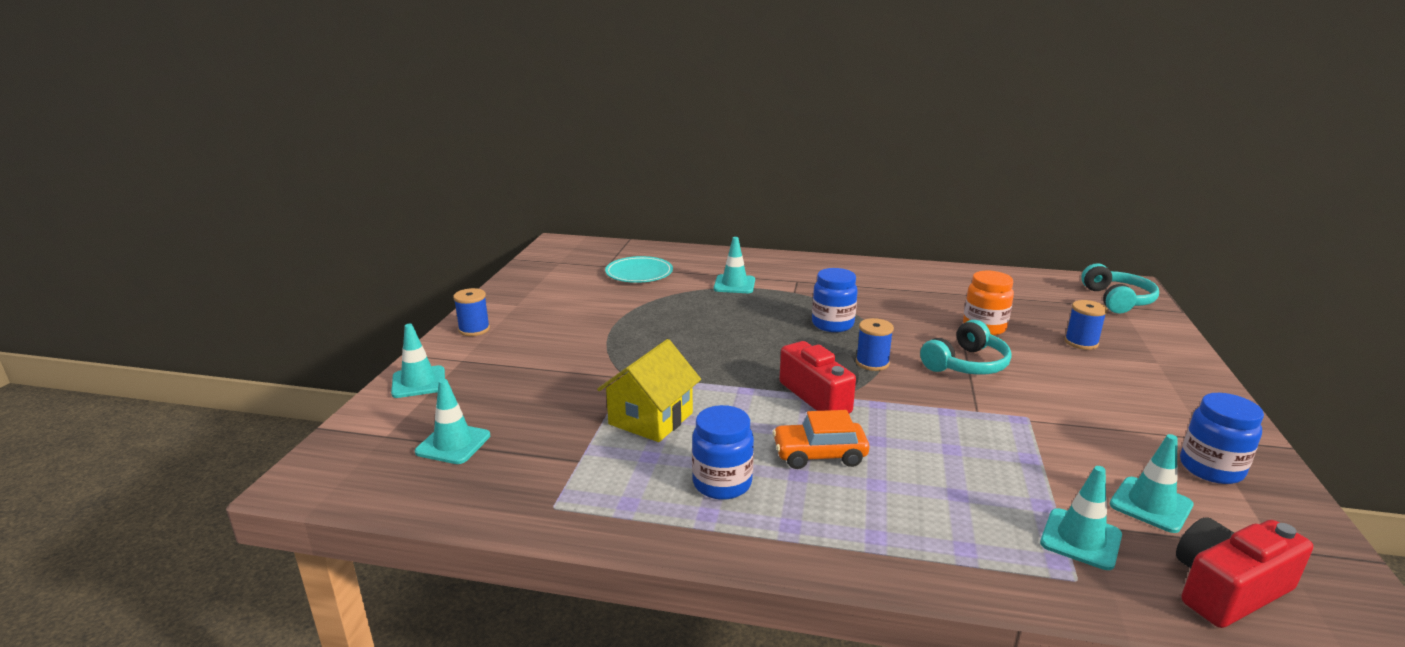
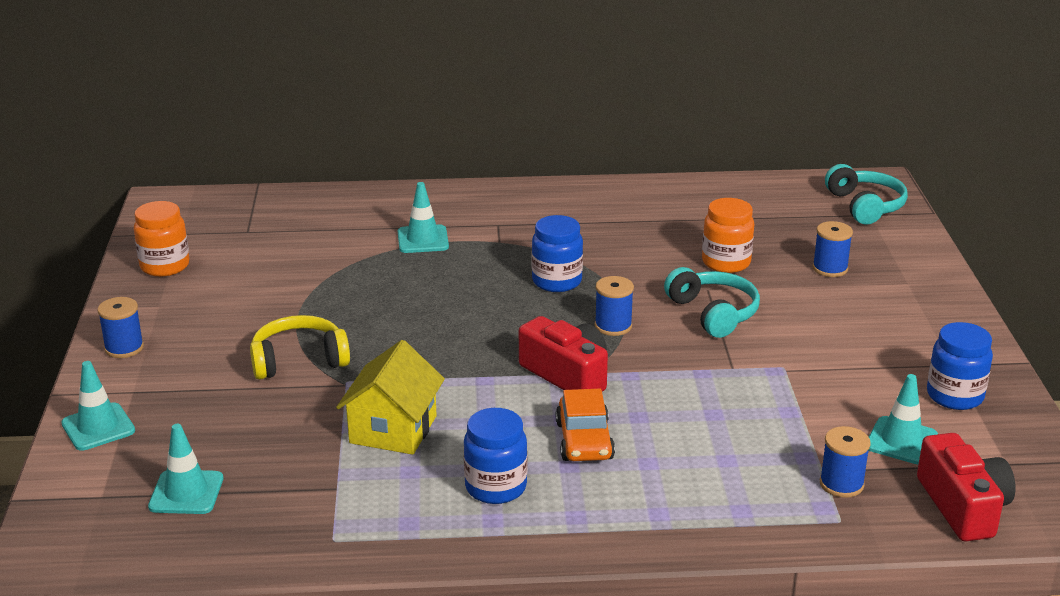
camera: 15 degrees left, 5 degrees up
(536, 281) = (165, 266): none -> orange jar
(599, 355) = (299, 360): none -> yellow headphones
(639, 273) = (295, 237): turquoise plate -> none
(819, 454) = (584, 441): orange car -> orange car turned 75 degrees counterclockwise
(966, 364) = (713, 313): turquoise headphones -> turquoise headphones turned 60 degrees counterclockwise
(1080, 539) = (841, 484): turquoise traffic cone -> blue spool
(1227, 589) = (963, 506): red camera -> red camera turned 120 degrees clockwise

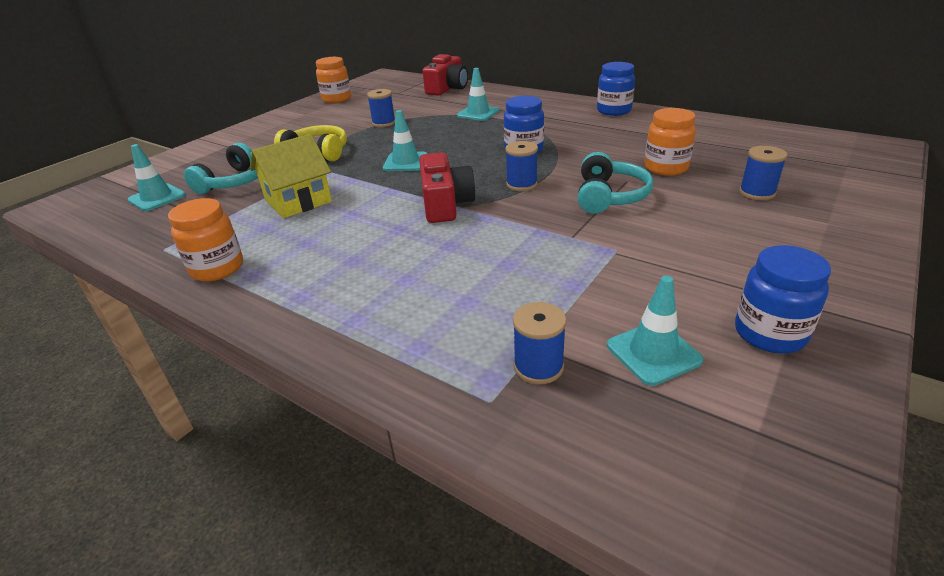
camera: 40 degrees right, 5 degrees up
(98, 427) = (185, 156): turquoise traffic cone -> turquoise traffic cone (405, 162)
(124, 348) = (258, 127): blue spool -> blue spool (383, 123)
(440, 530) = (217, 268): none -> orange jar
(495, 487) = (290, 255): blue jar -> blue jar (614, 111)
(584, 441) = (389, 248): orange car -> none
(865, 206) = (848, 159): turquoise headphones -> turquoise headphones (234, 182)
(963, 506) = (643, 455): red camera -> red camera (447, 88)

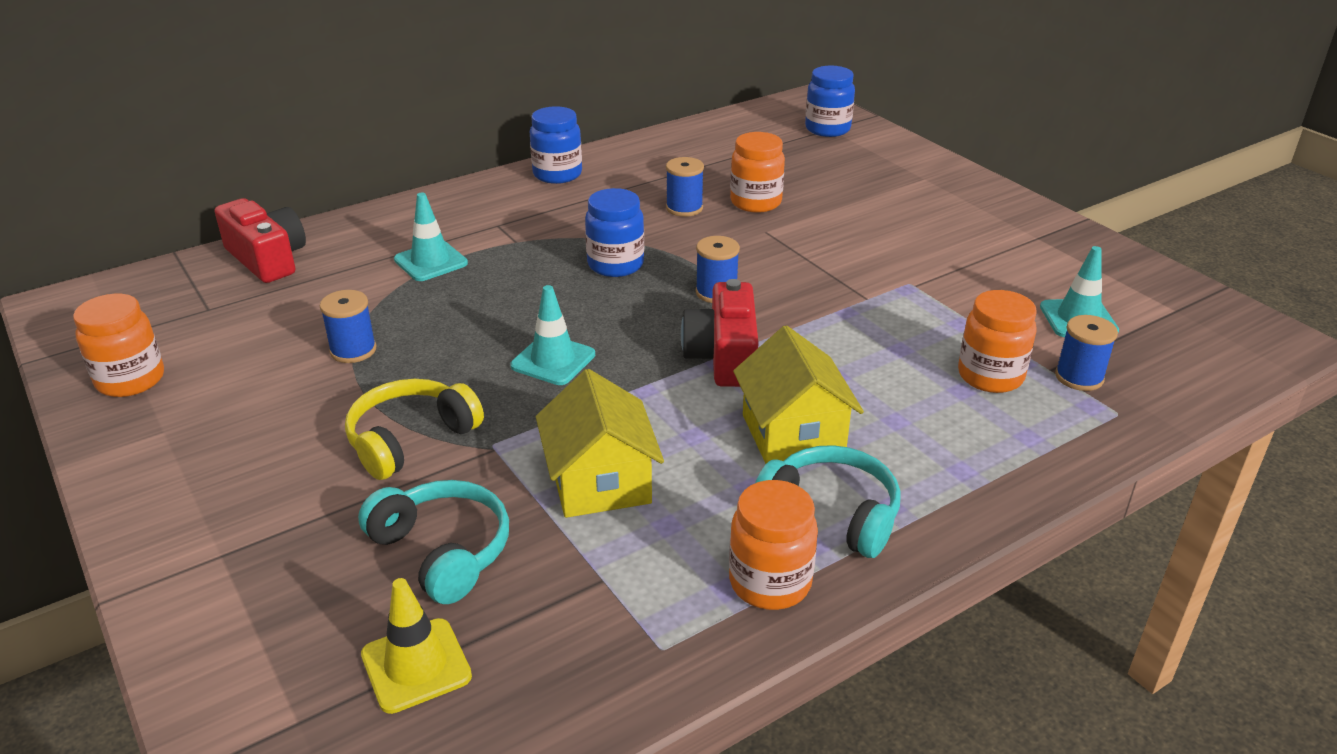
camera: 70 degrees left, 0 degrees up
(157, 198) = (416, 665): turquoise traffic cone -> yellow traffic cone
(370, 244) = (793, 434): none -> yellow house
(445, 204) = (723, 356): red camera -> red camera turned 105 degrees counterclockwise
(501, 314) = (990, 376): none -> orange jar
(609, 196) = (794, 252): turquoise headphones -> turquoise headphones (831, 513)
(757, 193) = (849, 183): blue spool -> blue spool (684, 208)
(769, 334) = (1071, 264): blue jar -> blue jar (827, 129)

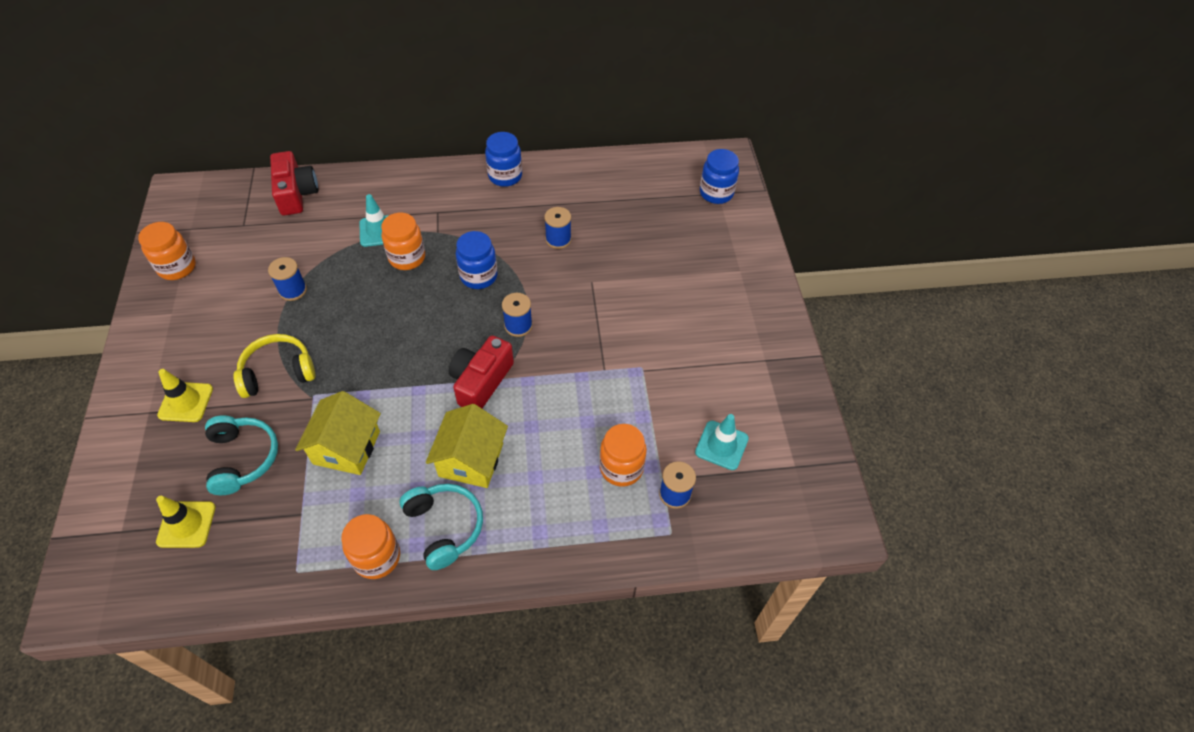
camera: 25 degrees right, 20 degrees up
(280, 521) = (185, 402): none -> yellow traffic cone
(553, 360) = (387, 343): turquoise traffic cone -> none
(755, 202) = (607, 251): orange jar -> orange jar (407, 258)

